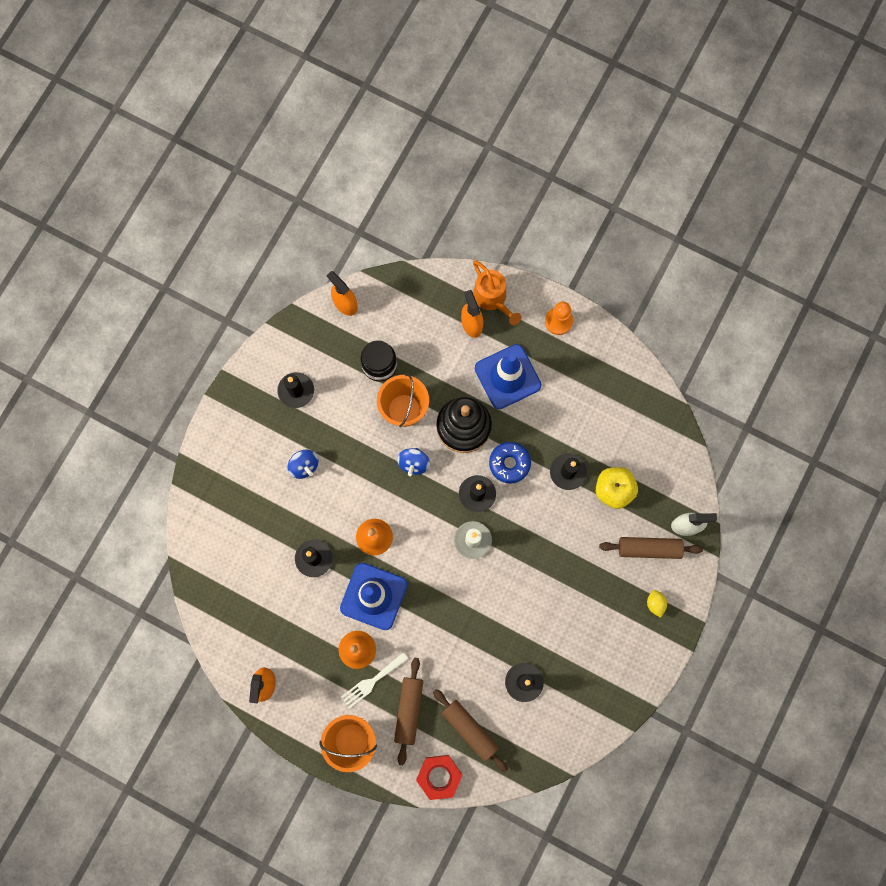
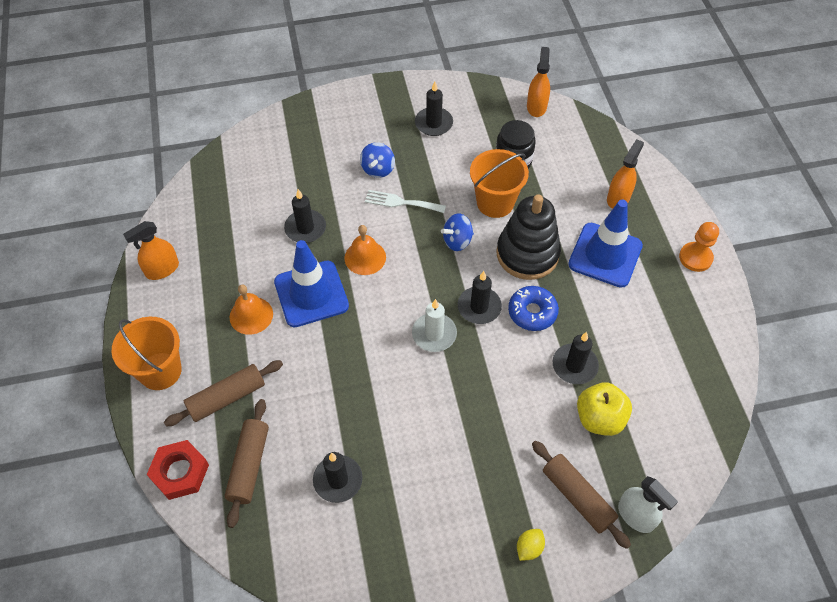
camera: 50 degrees right, 20 degrees down
(372, 681) = (230, 348): white fork -> white fork (401, 202)
(492, 299) = (655, 197): orange watering can -> none

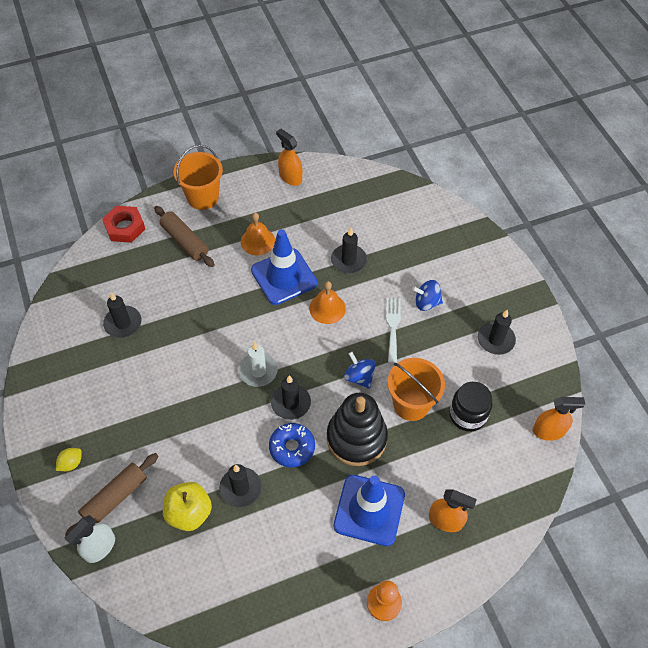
camera: 80 degrees right, 0 degrees up
(249, 465) = (132, 266): brown rolling pin -> none
(529, 548) = (71, 463): yellow lemon -> yellow lemon turned 75 degrees counterclockwise

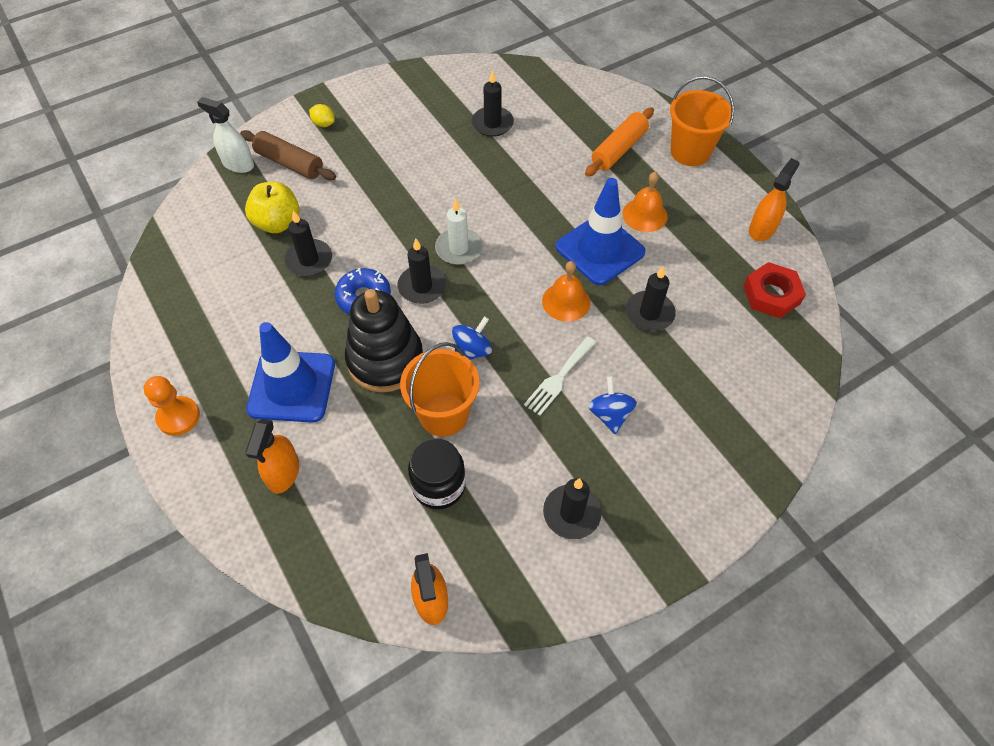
camera: 80 degrees right, 0 degrees up
(125, 227) = (618, 97): red nut -> red nut (771, 294)
(185, 241) = (618, 149): brown rolling pin -> orange rolling pin
(393, 326) = (558, 378): white fork -> white fork turned 135 degrees clockwise

